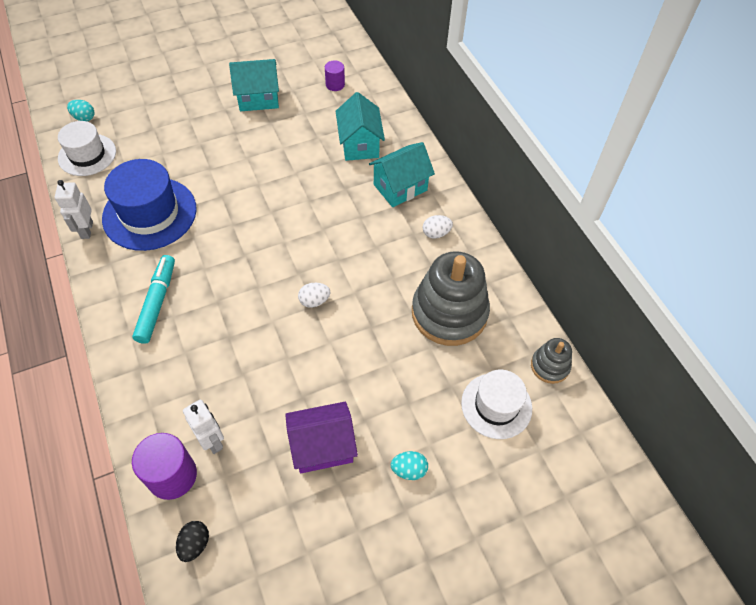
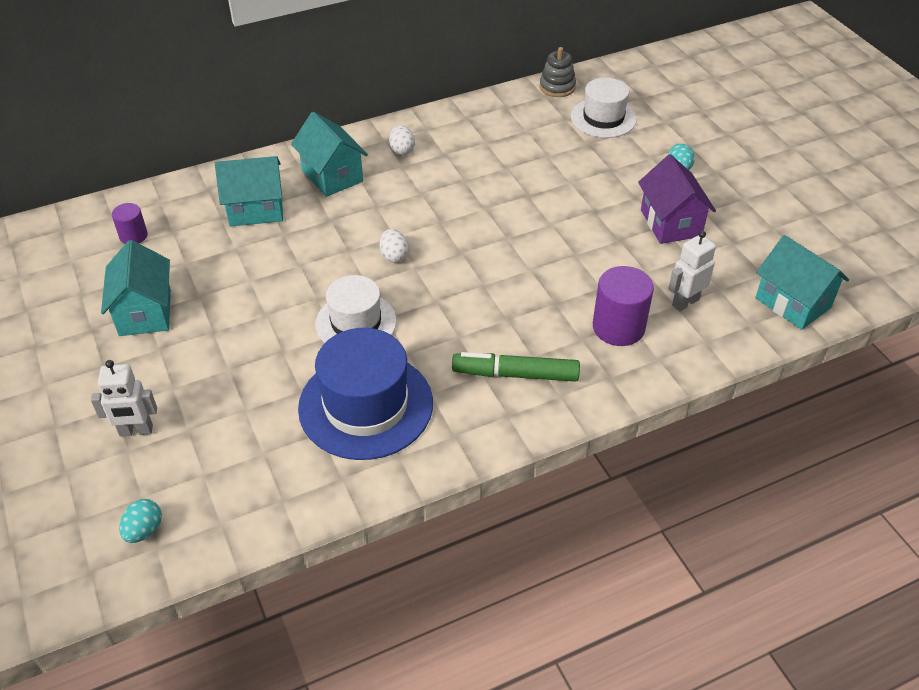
camera: 90 degrees left, 10 degrees down
(86, 230) = (396, 474): white robot -> white robot (136, 431)
(87, 155) = (236, 507): white hat -> white hat (356, 322)
(157, 302) = (515, 374): turquoise marker -> green marker
(172, 475) = (731, 329): purple cylinder -> purple cylinder (618, 327)
(195, 544) = (793, 303): black egg -> turquoise house
(314, 301) = (500, 237): white egg -> white egg (394, 256)
(449, 313) = (506, 143): grey stacking toy -> none

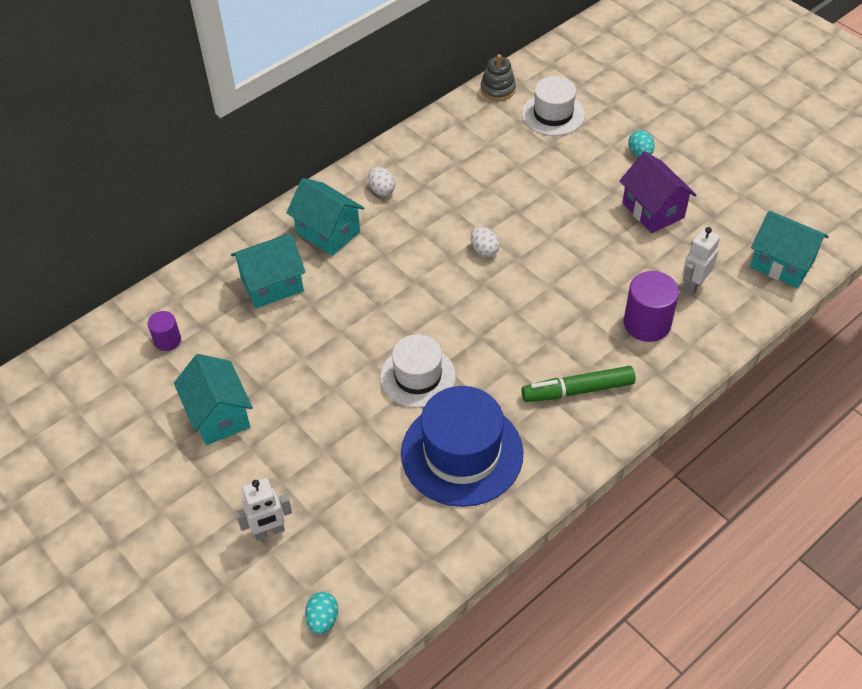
camera: 15 degrees left, 5 degrees up
(394, 256) = (423, 302): white egg -> white egg (484, 250)

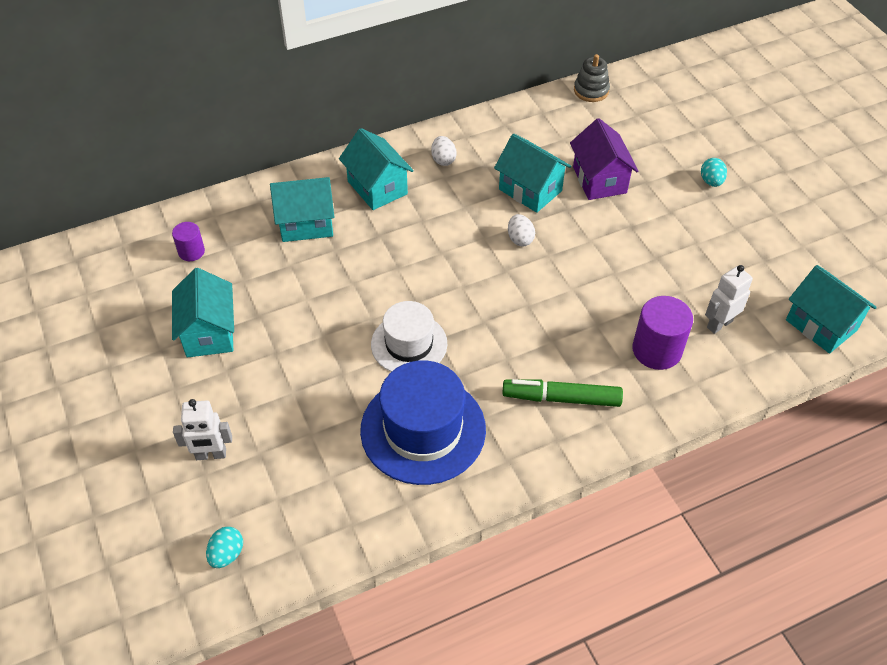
camera: 15 degrees right, 0 degrees up
(476, 200) = (530, 190): none -> turquoise house
(553, 114) = (637, 125): white hat -> none
(653, 210) = (704, 240): purple house -> purple house (599, 180)

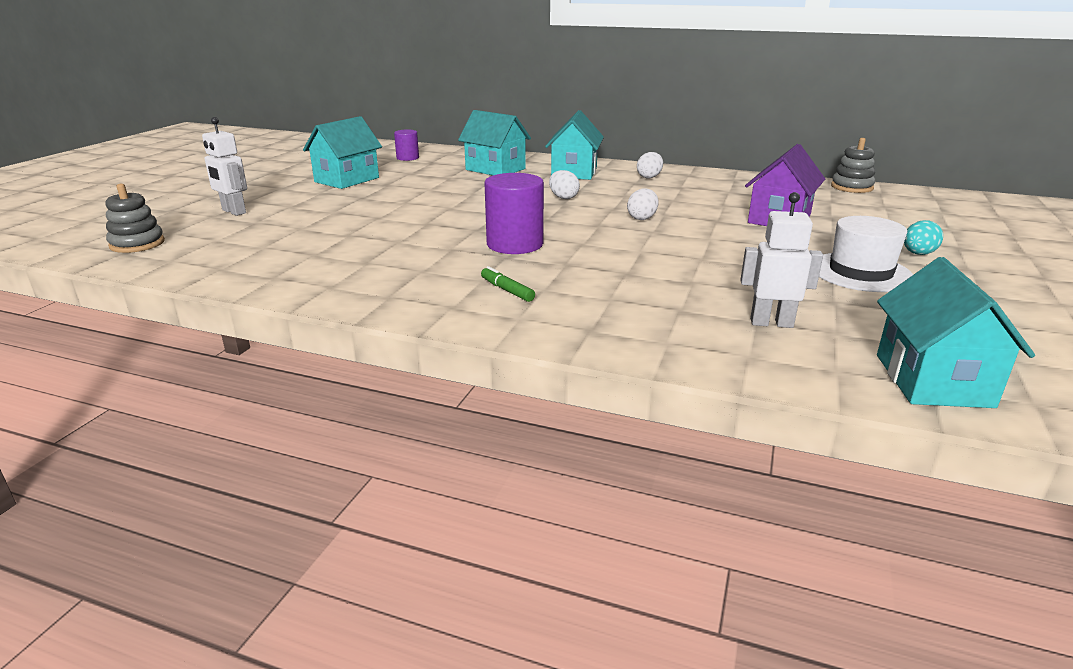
camera: 45 degrees right, 25 degrees down
(227, 554) = (137, 244): turquoise egg -> grey stacking toy
(409, 344) = (450, 224): white hat -> white hat (860, 272)
(423, 429) = (368, 256): blue hat -> none
(428, 242) = (563, 197): none -> white egg
(530, 190) = (698, 205): turquoise house -> none
(561, 398) = (507, 290): green marker -> green marker, size x0.49
(657, 350) = (661, 307): purple cylinder -> purple cylinder (515, 244)

